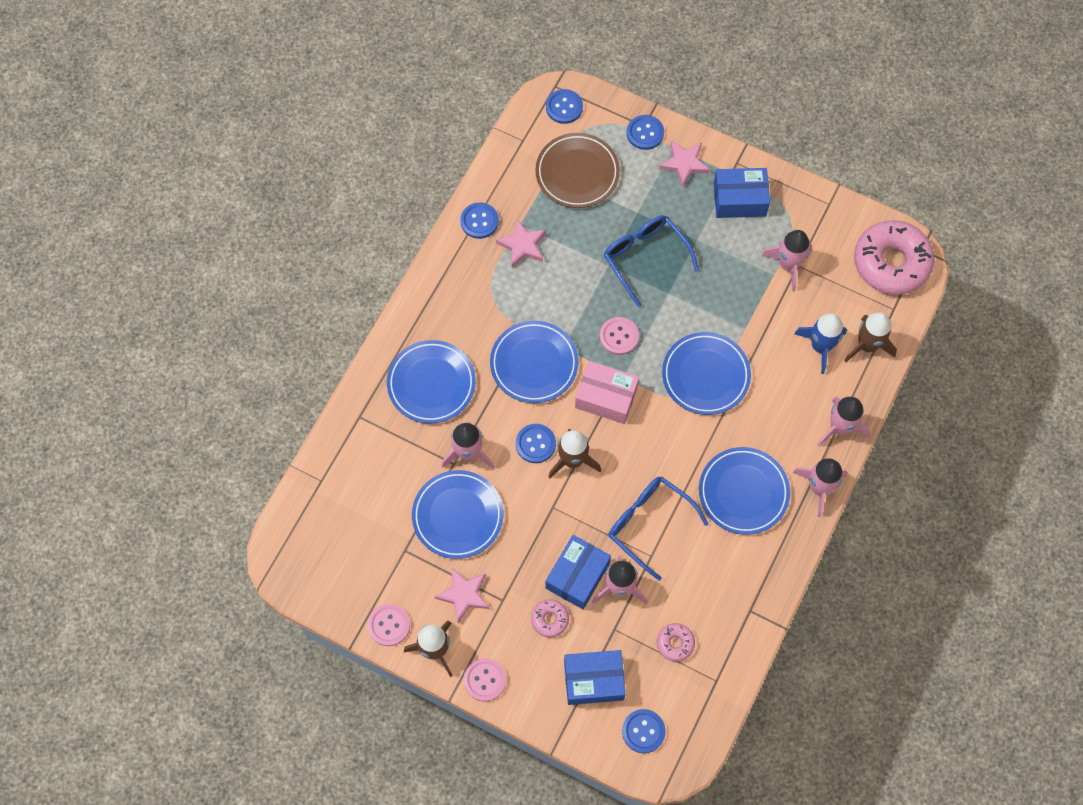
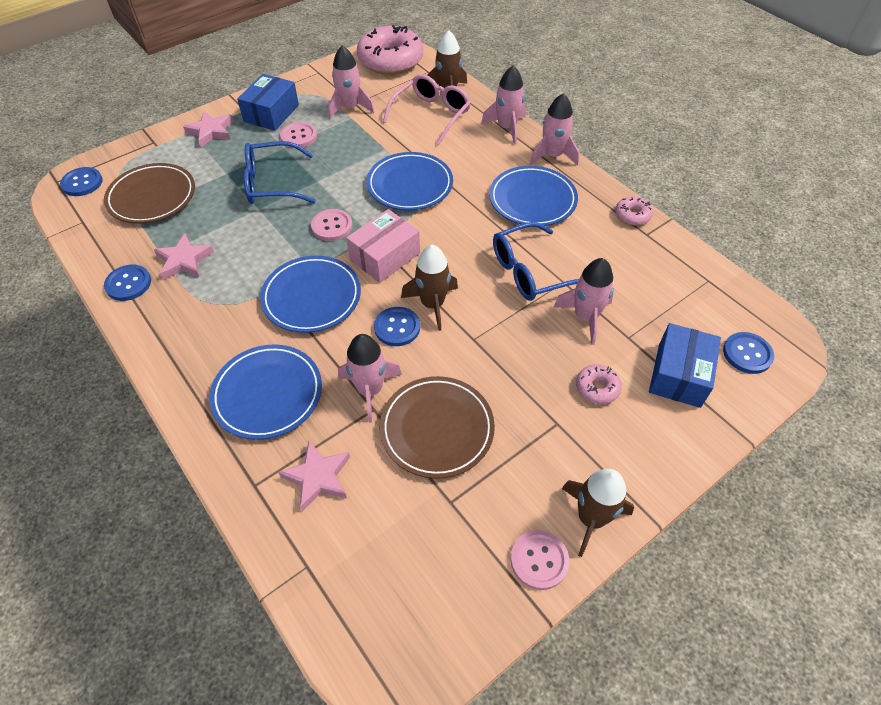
camera: 65 degrees left, 15 degrees down
(457, 516) = (437, 429): blue plate -> brown plate
(464, 595) = (534, 460): pink star -> pink star (318, 477)
(485, 680) = (647, 478): pink button -> pink button (298, 136)
(577, 575) = (558, 346): blue box -> none
(645, 133) = (160, 143): blue button -> none
(675, 643) = (660, 296): pink donut -> pink donut (632, 215)
(820, 346) = (431, 115): blue rocket -> pink glasses

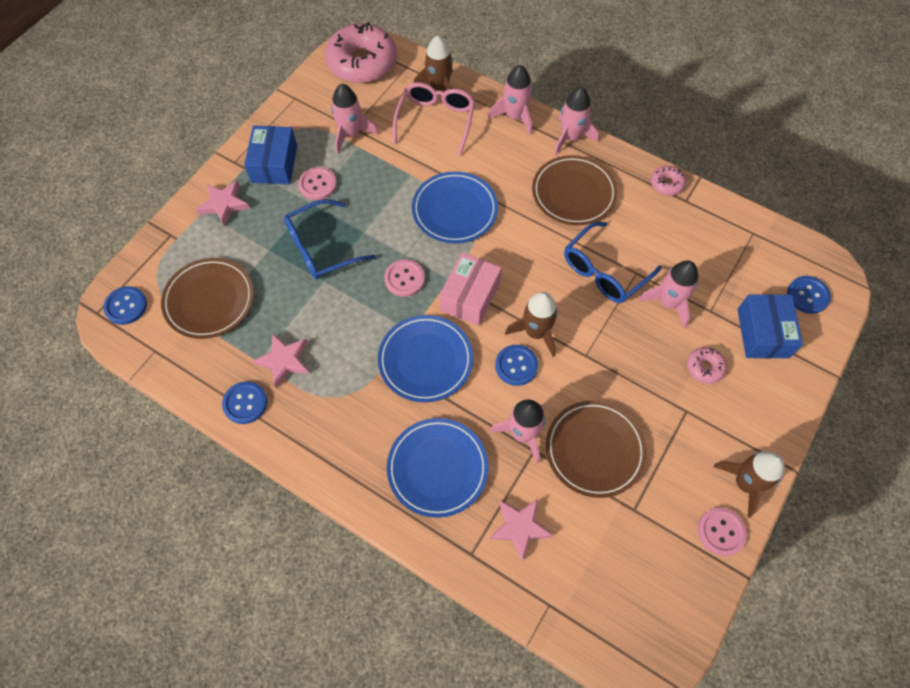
camera: 20 degrees left, 10 degrees up
(532, 200) = (573, 193): blue plate -> brown plate

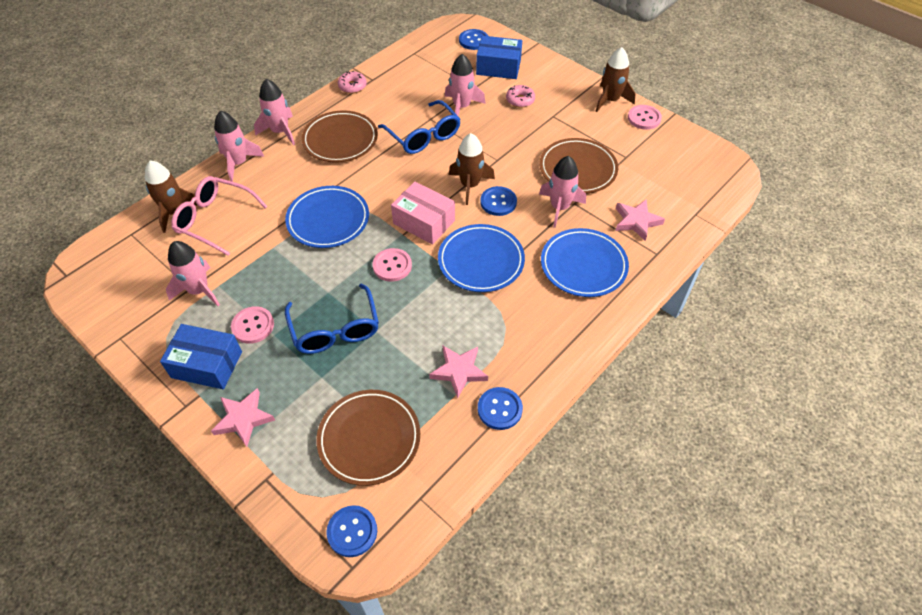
camera: 80 degrees left, 10 degrees down
(362, 62) = (103, 271): pink donut -> none

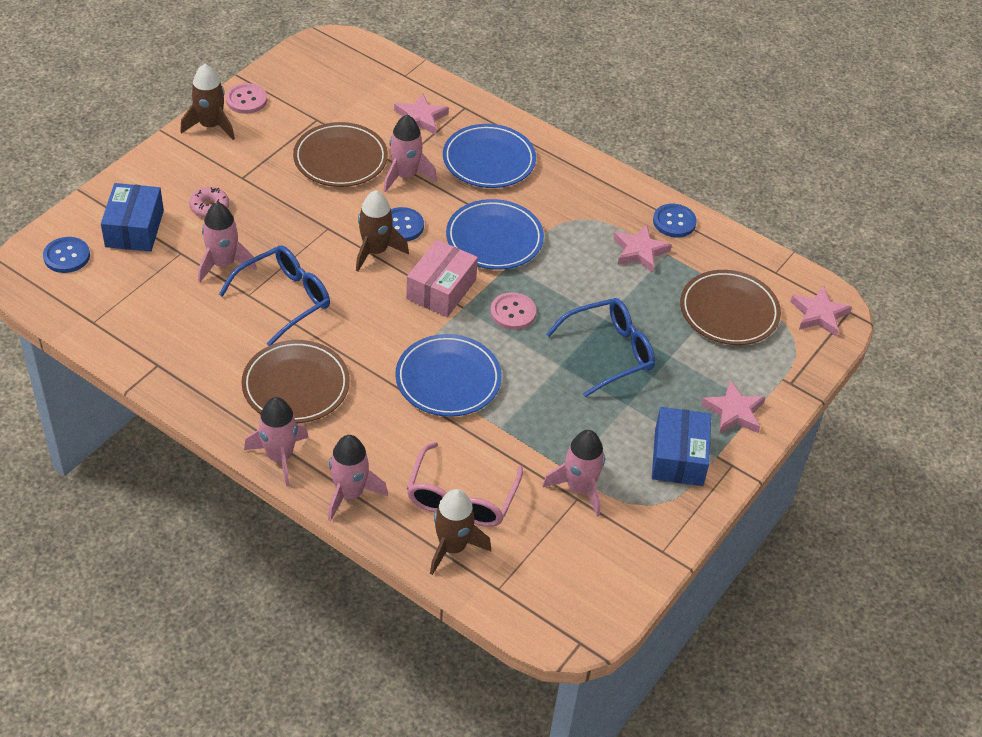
camera: 100 degrees left, 5 degrees down
(253, 326) = (619, 425): pink button -> none
(352, 86) = (174, 386): pink donut -> none
(352, 531) = (819, 314): blue button -> pink star

